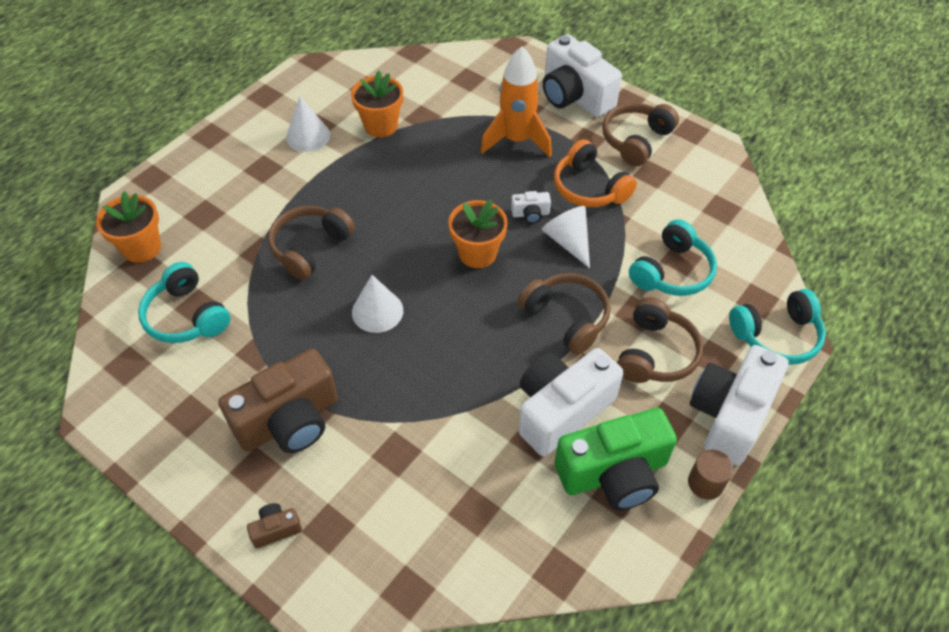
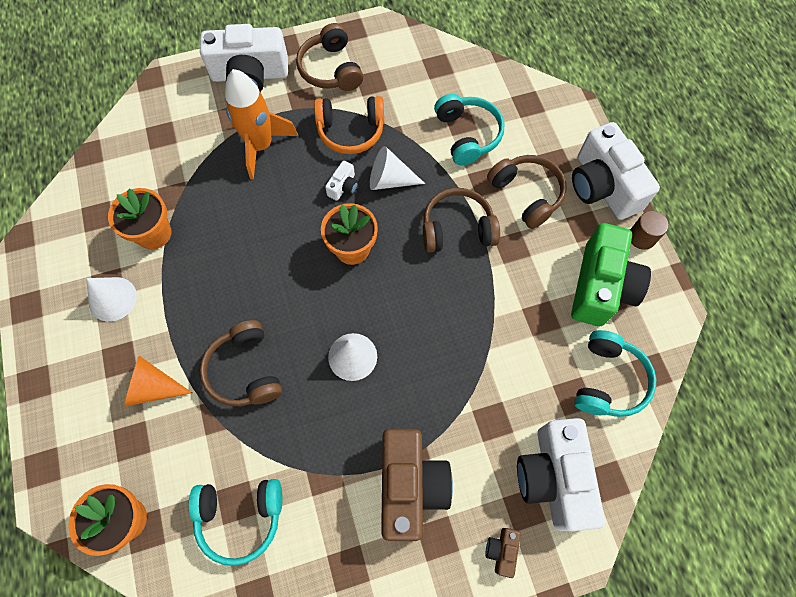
camera: 55 degrees left, 15 degrees up
(255, 201) = (153, 387): none -> orange cone
(561, 410) = (531, 285): white camera -> white camera (553, 477)
(776, 336) = (563, 115): turquoise headphones -> turquoise headphones (608, 380)

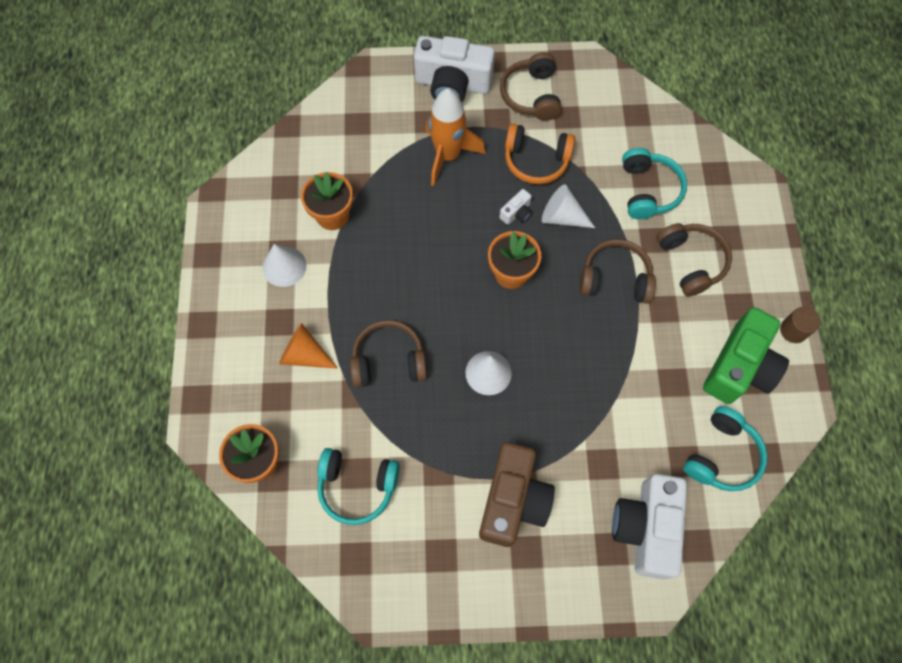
camera: 15 degrees right, 0 degrees up
(245, 370) = (388, 360): brown headphones -> brown headphones turned 90 degrees clockwise
(501, 550) = (581, 578): brown camera -> none
(602, 186) = (768, 272): white camera -> none

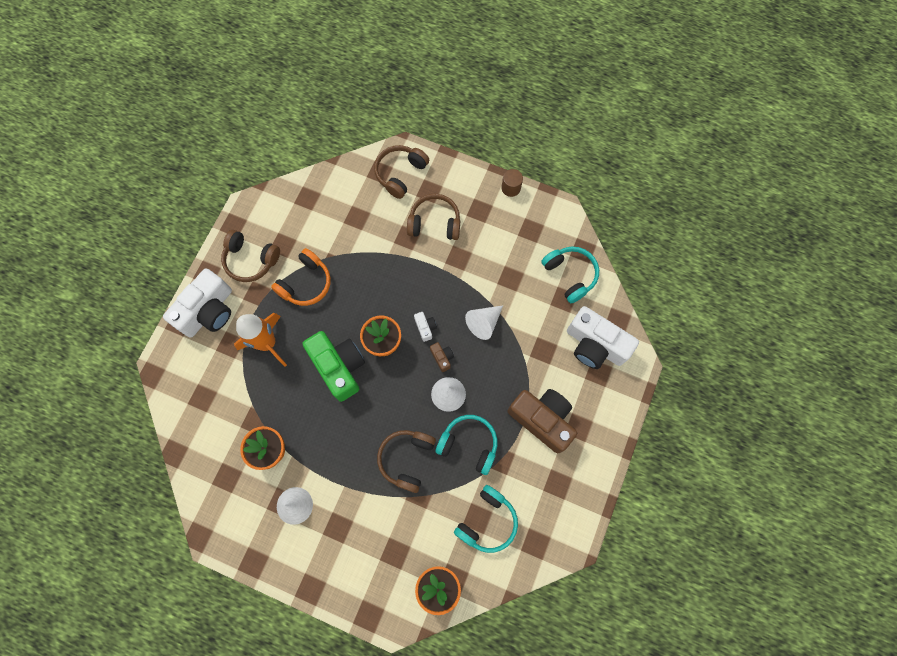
camera: 65 degrees left, 5 degrees up
(304, 354) = (373, 519): orange cone -> none
(516, 213) = (339, 317): white camera -> white camera (425, 327)
(528, 346) = (442, 357): none -> brown camera
(562, 216) = (359, 288): white cone -> white cone (483, 323)
(615, 279) = (422, 277): brown headphones -> brown headphones (400, 174)
(648, 190) = (369, 221): turquoise headphones -> turquoise headphones (469, 444)
(739, 367) = (519, 233): green camera -> green camera (339, 367)

